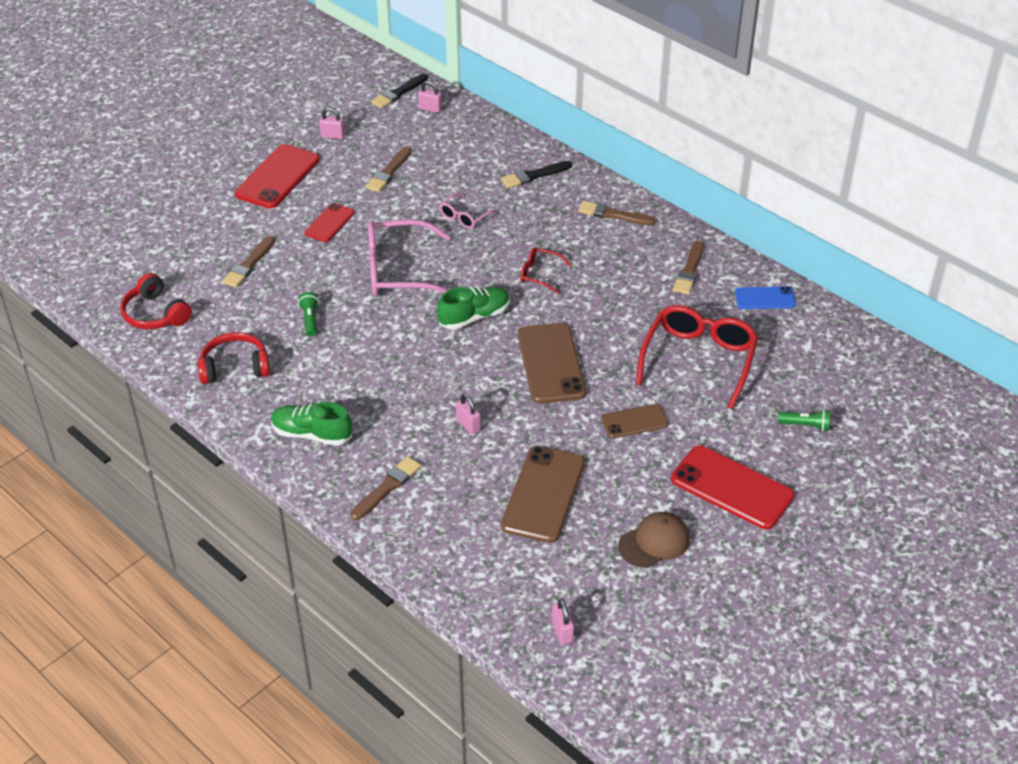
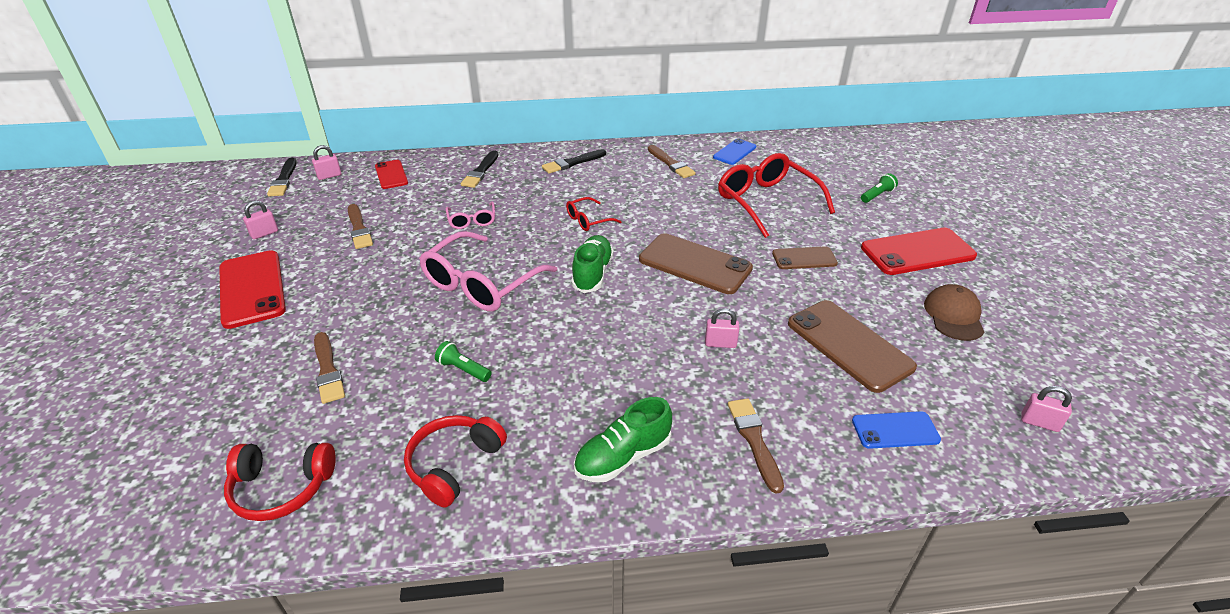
camera: 50 degrees left, 5 degrees down
(329, 223) = (361, 290): red phone -> red phone (391, 175)
(470, 554) = (895, 430): none -> blue phone
(613, 215) = (572, 163): brown brush -> black brush
(634, 421) = (804, 258): brown phone -> brown phone turned 60 degrees clockwise

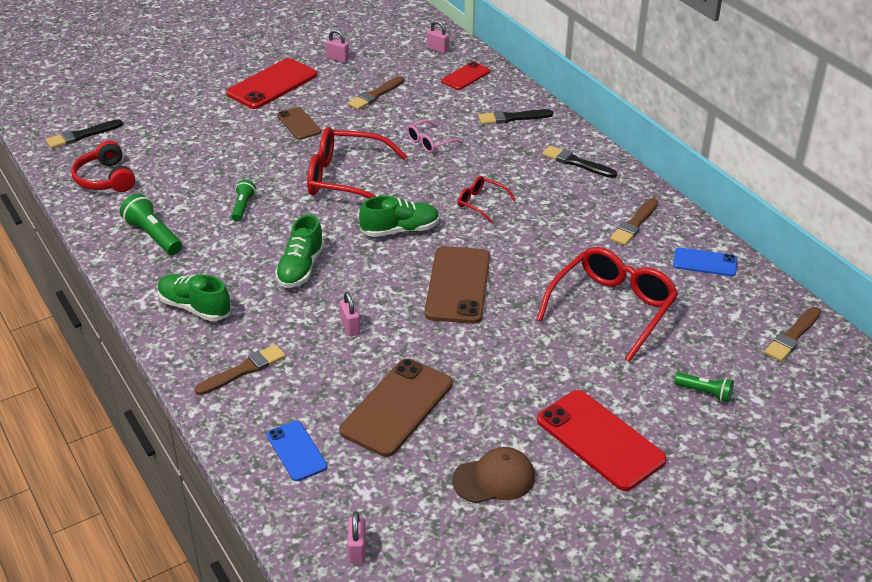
camera: 65 degrees right, 0 degrees up
(284, 179) = (414, 33): black brush -> black brush (82, 135)
(328, 370) = (210, 151): brown brush -> brown brush (792, 336)
(454, 464) = (153, 236): red headphones -> green flashlight
(481, 284) = (346, 179): pink glasses -> red glasses
(606, 353) = (301, 268): none -> green shoe
(804, 258) = (521, 355): brown phone -> brown phone (299, 124)

